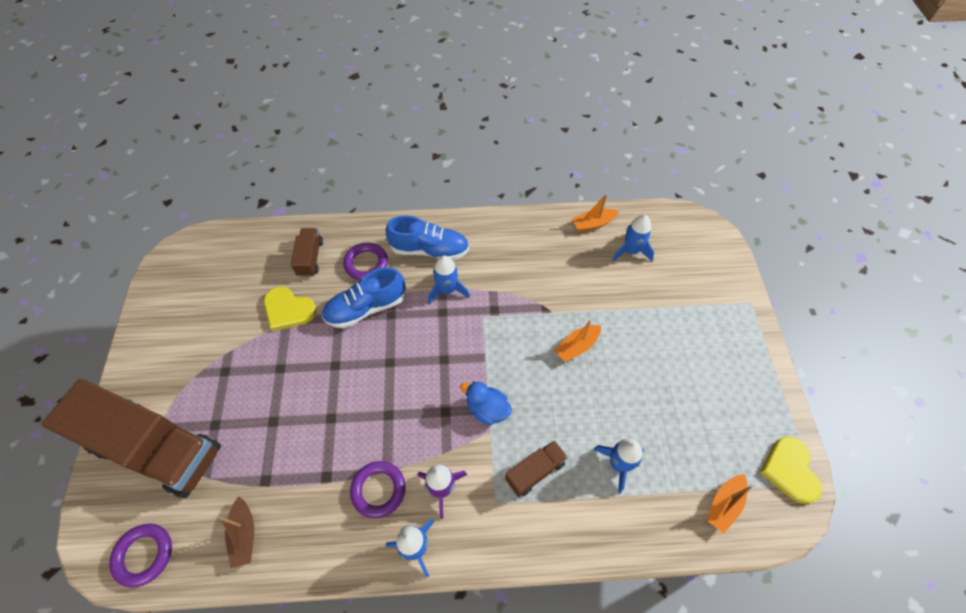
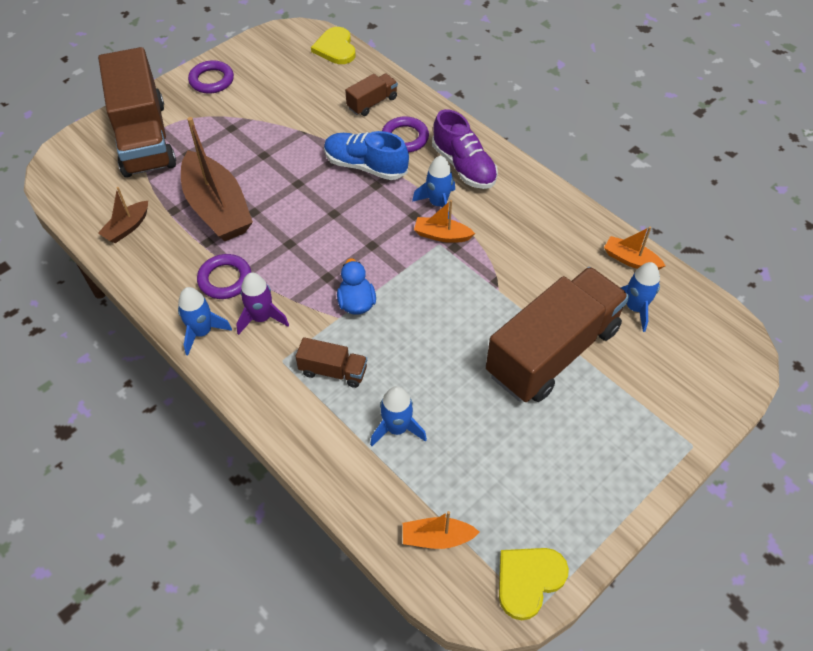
camera: 50 degrees right, 5 degrees down
(144, 555) = (71, 188): purple ring -> purple ring (211, 80)
(288, 310) = (315, 124): yellow heart -> yellow heart (335, 48)
(299, 443) = (217, 208): none -> brown boat
(429, 250) = (464, 166): blue shoe -> purple shoe
(577, 346) = (482, 328): orange boat -> orange boat (442, 235)
(628, 320) = (552, 351): none -> brown truck

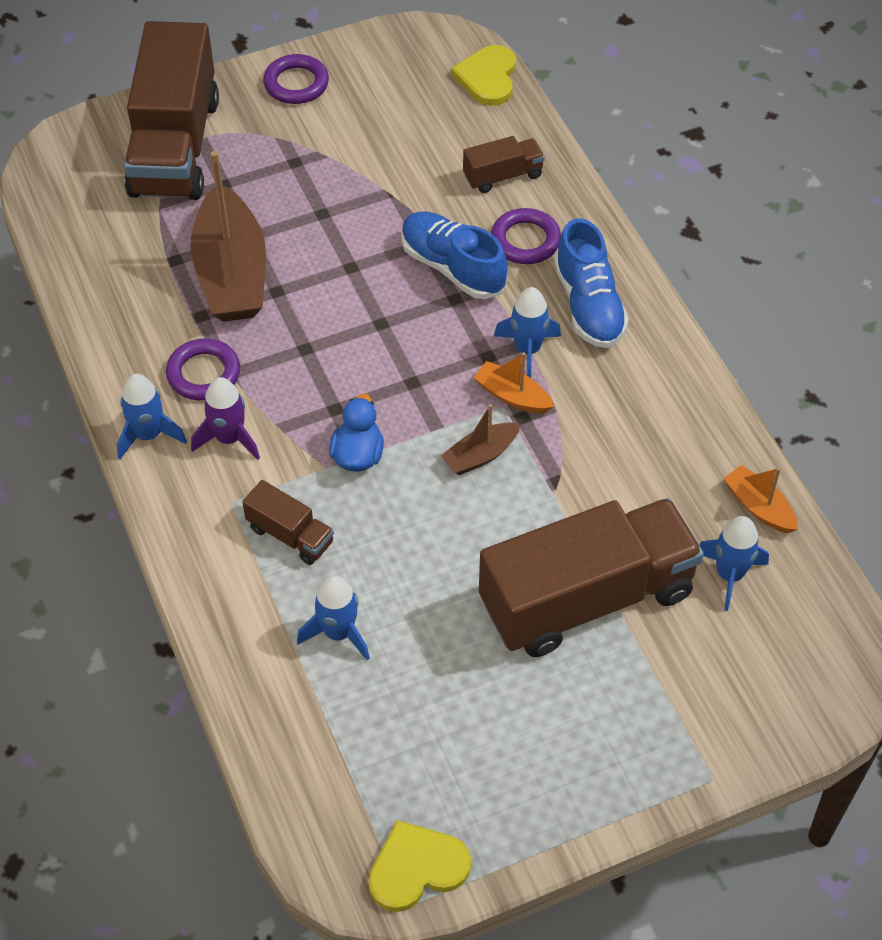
camera: 20 degrees right, 0 degrees up
(127, 228) = (108, 267): brown boat -> brown boat (480, 455)
(437, 538) = (328, 781): orange boat -> none
(464, 166) = (589, 305): purple shoe -> blue shoe

